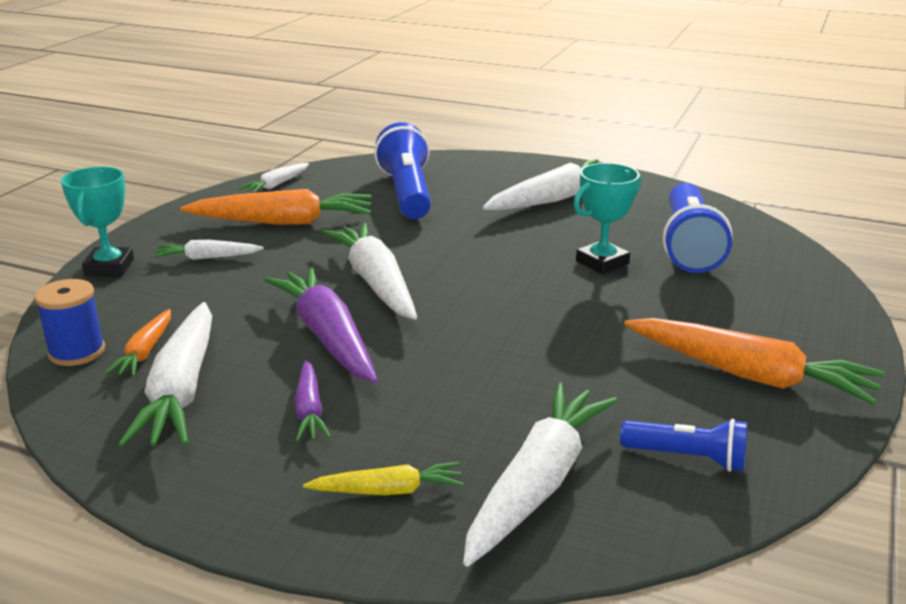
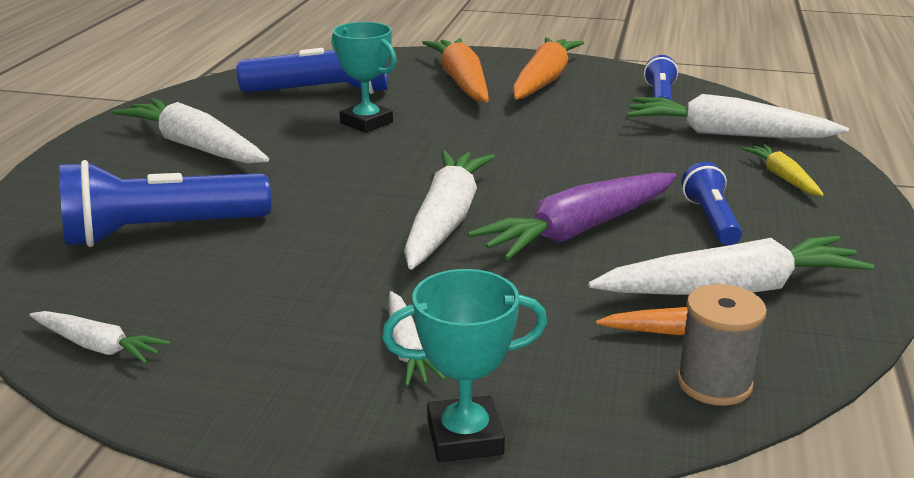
camera: 100 degrees left, 0 degrees up
(77, 352) = (714, 383): blue spool -> grey spool
(283, 222) = (268, 310): orange carrot -> orange carrot (462, 82)
(309, 410) = (710, 220): purple carrot -> blue flashlight
(376, 282) = (445, 221): white carrot -> white carrot turned 135 degrees clockwise

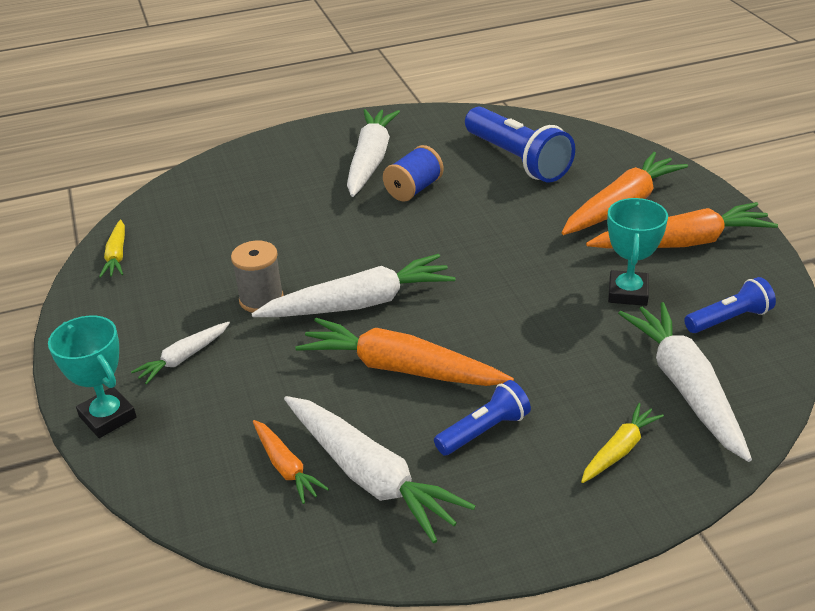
camera: 60 degrees right, 10 degrees up
(98, 346) = (117, 256): white carrot -> yellow carrot
(161, 232) = (248, 209): blue flashlight -> none
(288, 143) = (414, 189): none -> blue spool
(366, 123) = (485, 202): turquoise trophy -> turquoise trophy (628, 293)
(579, 230) = (400, 368): purple carrot -> orange carrot
(714, 383) = (229, 504): grey spool -> grey spool (261, 299)

